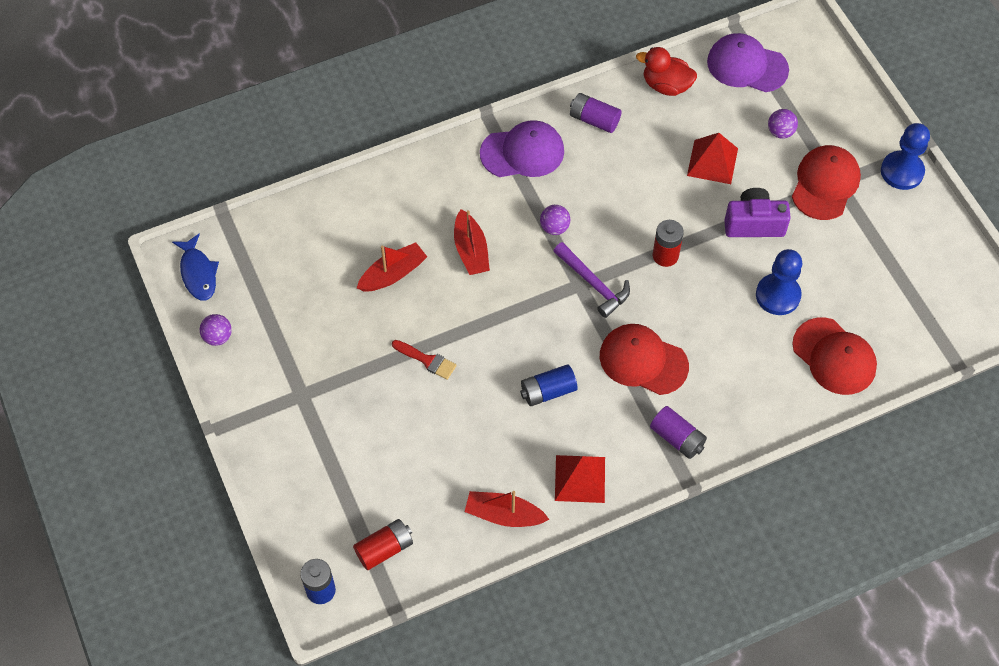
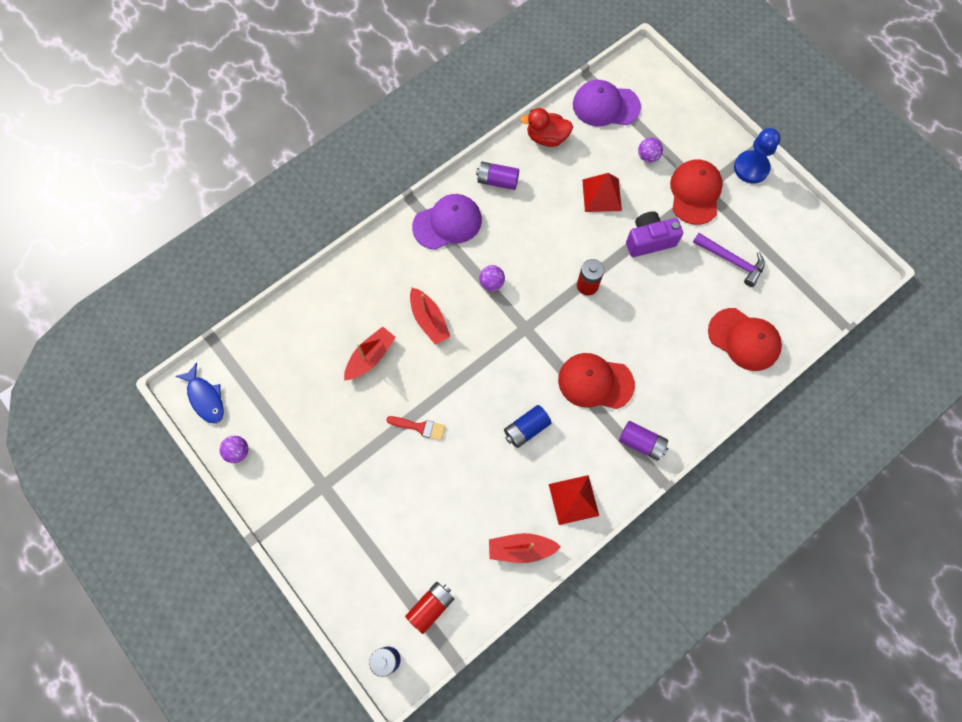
camera: 15 degrees left, 10 degrees up
(593, 284) = (536, 324): purple hammer -> purple hammer (731, 260)
(778, 295) = (685, 298): blue pawn -> none

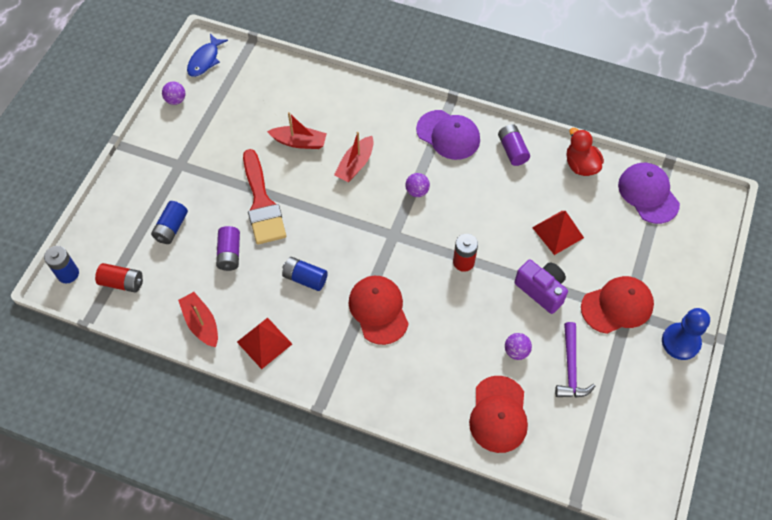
camera: 60 degrees right, 10 degrees down
(395, 528) = (171, 228): none -> blue battery
(420, 427) = (262, 203): red brush -> red brush, size x2.08
(641, 443) = (345, 372): purple battery -> purple battery (229, 254)
(648, 156) = (624, 250): purple ball -> purple ball (516, 351)

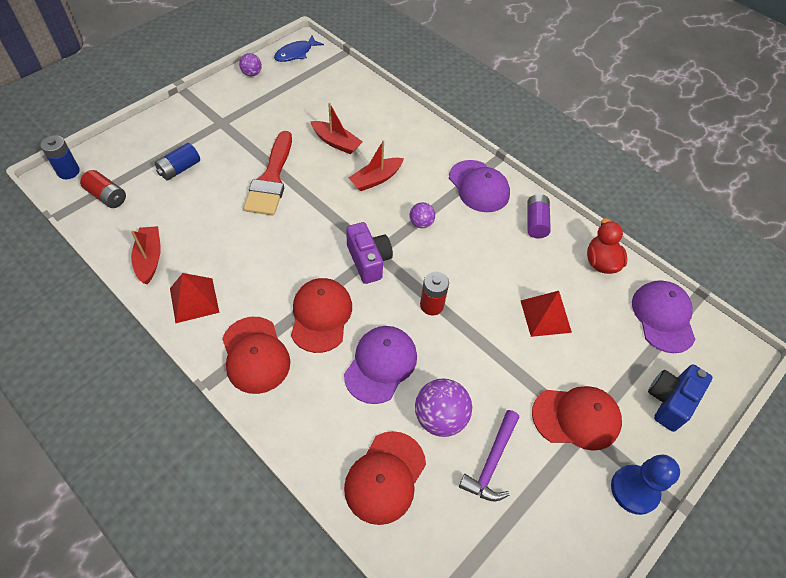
camera: 20 degrees right, 5 degrees down
(229, 254) = (215, 209): purple battery -> none
(305, 278) = (269, 258): blue battery -> none
(344, 366) = (255, 355): none -> red cap
(449, 330) = (381, 365): none -> purple cap
(516, 351) = (440, 417): purple ball -> purple ball, size x1.77
(541, 290) = (499, 366): purple camera -> purple camera (368, 261)
(679, 262) = (669, 401): none -> blue camera

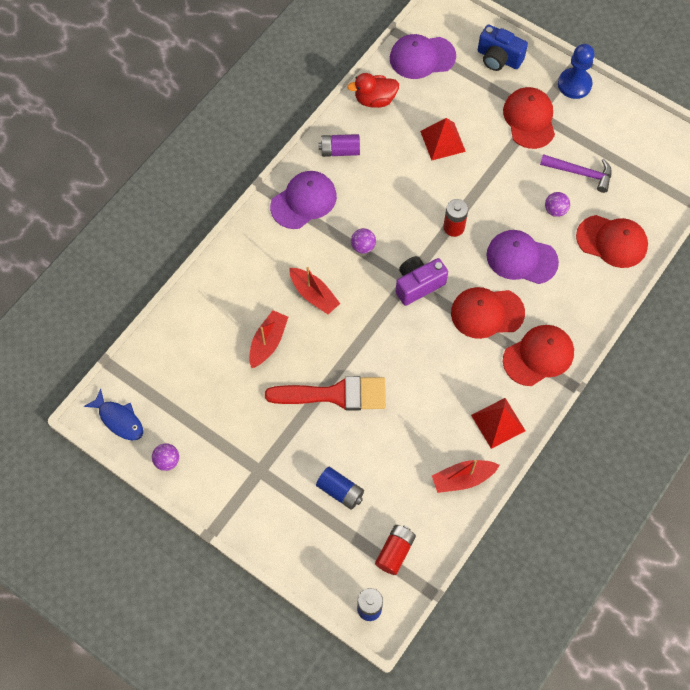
camera: 95 degrees left, 10 degrees up
(440, 417) = (555, 210): purple ball -> purple ball, size x0.57

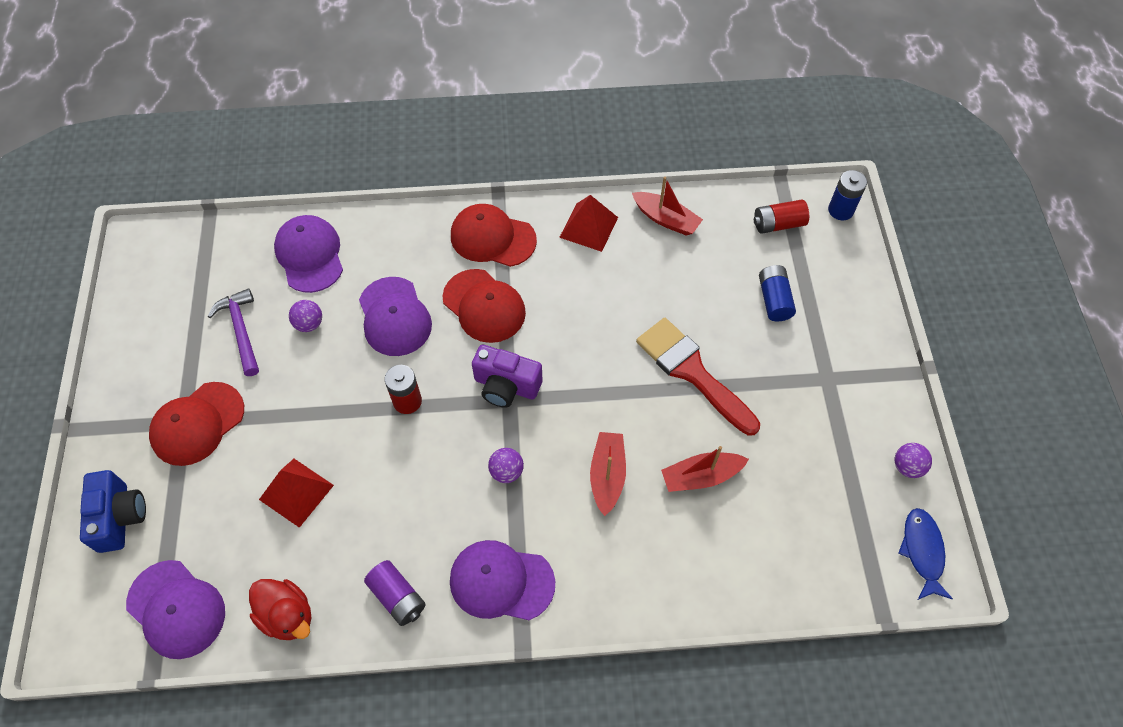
camera: 130 degrees left, 5 degrees down
(574, 84) = (111, 410): blue pawn -> none
(612, 241) = (310, 255): red cap -> purple cap

